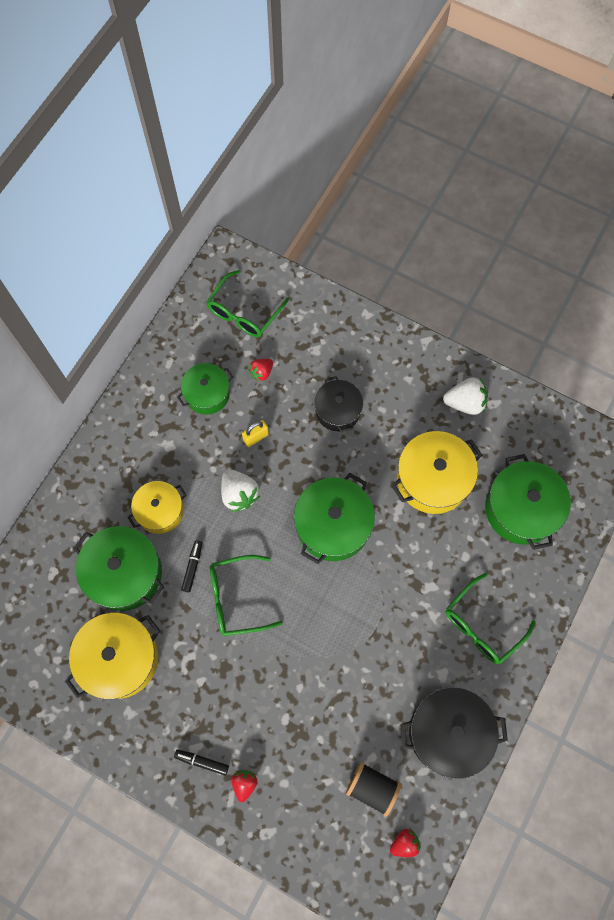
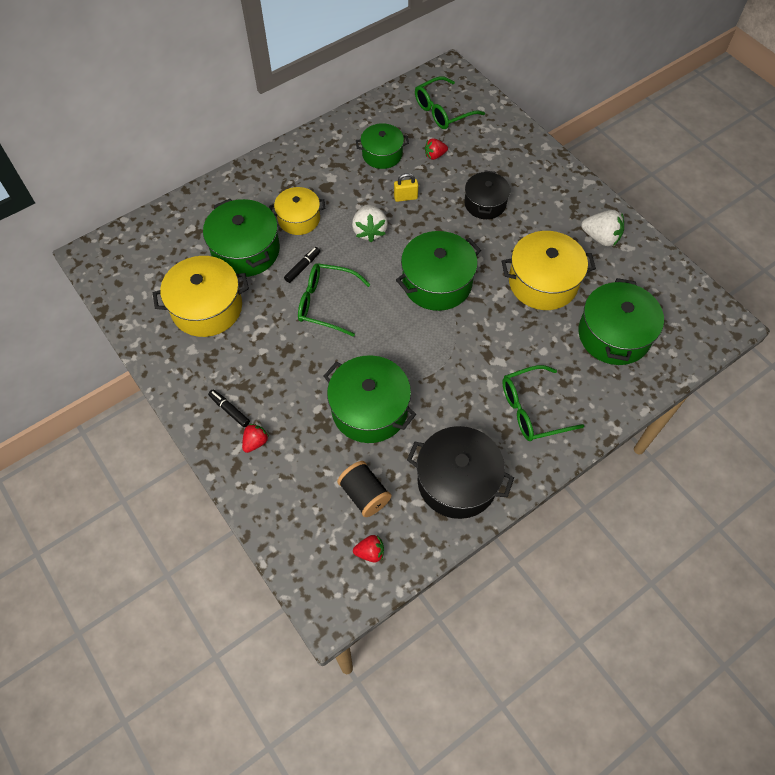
camera: 25 degrees right, 10 degrees down
(334, 696) = (370, 409): none -> green pot

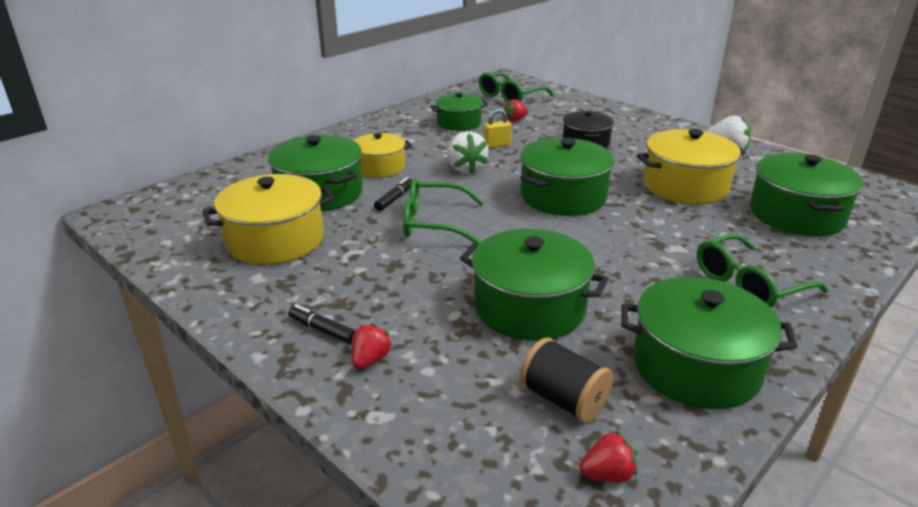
camera: 10 degrees left, 30 degrees down
(457, 481) = (696, 366): black pot -> green pot

